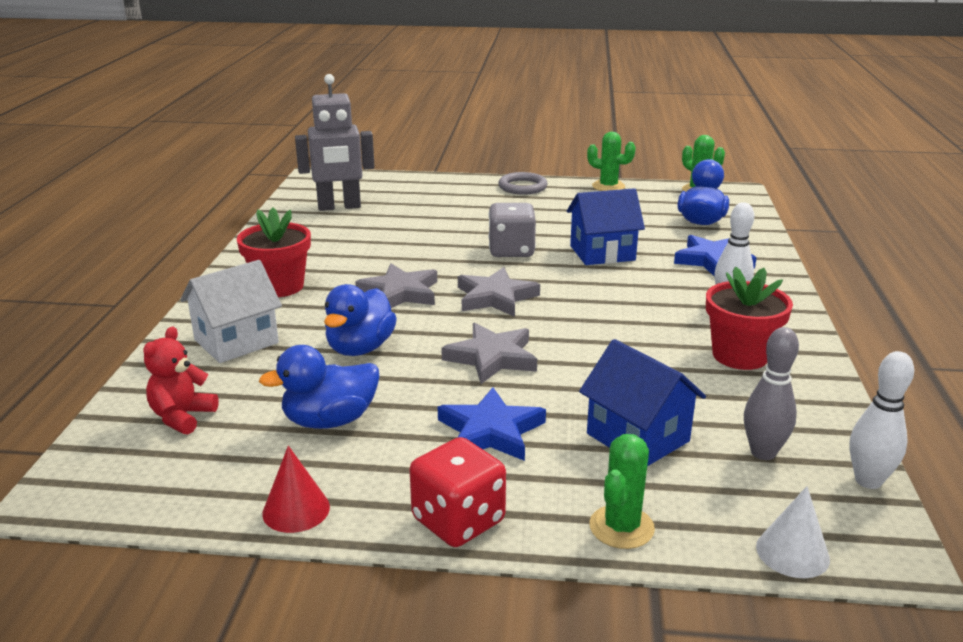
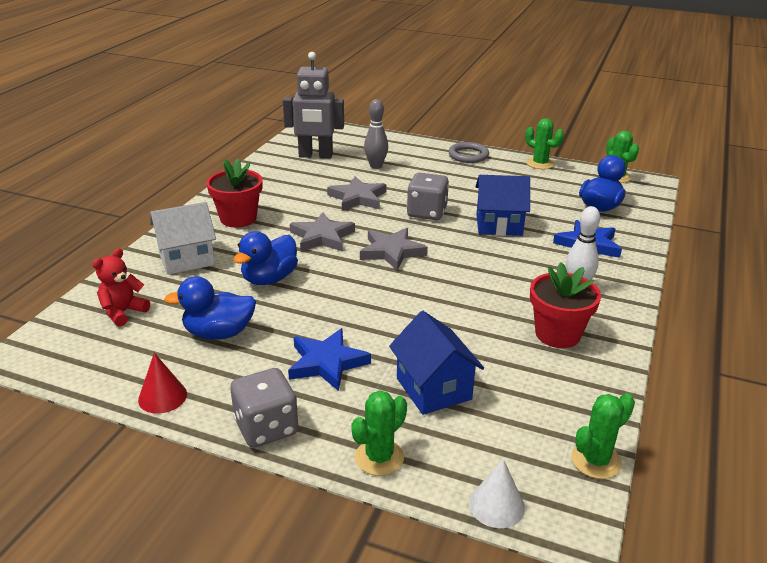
camera: 15 degrees right, 5 degrees up
(458, 521) = (266, 428): red dice -> grey dice
(492, 357) = (361, 303): grey star -> grey star (358, 198)
(763, 453) = (524, 420): grey bowling pin -> grey bowling pin (376, 166)
(868, 481) = (595, 461): white bowling pin -> green cactus

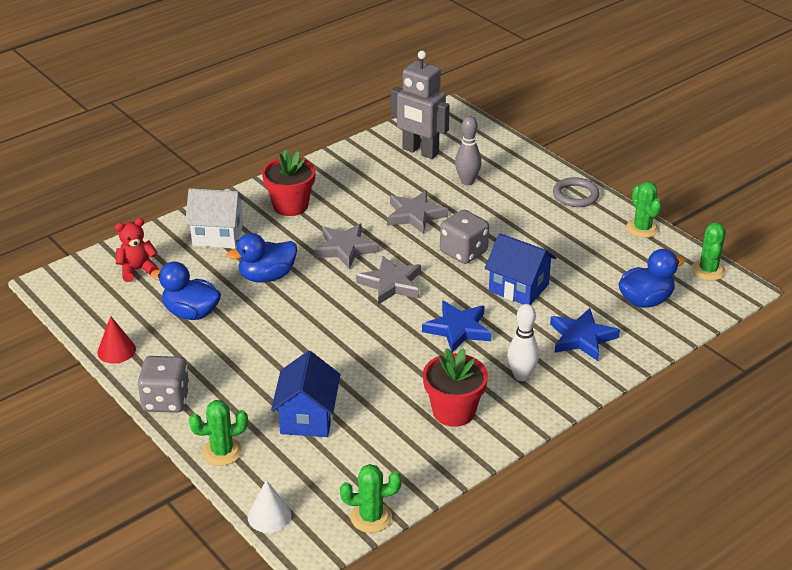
camera: 30 degrees right, 5 degrees up
(327, 363) = (248, 367): blue star -> blue star (458, 329)

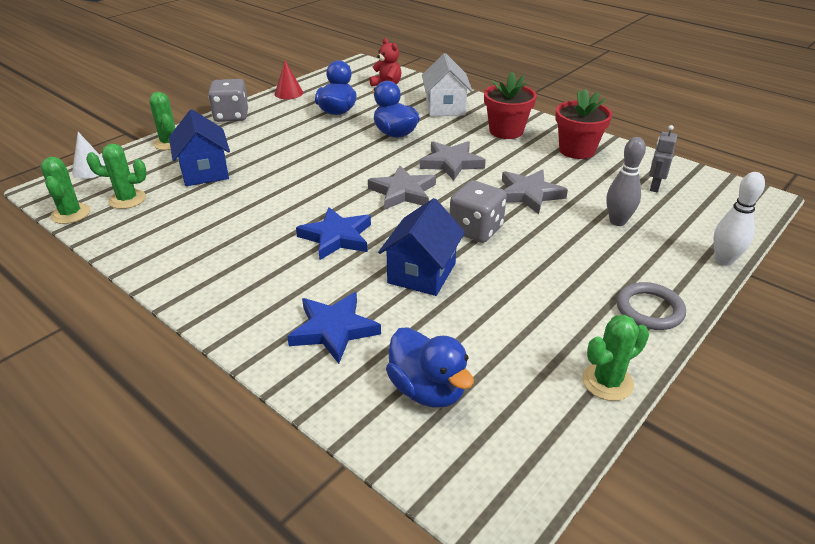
camera: 80 degrees right, 0 degrees up
(307, 418) = (205, 172): blue house -> blue house turned 75 degrees clockwise
(420, 151) = (654, 186): grey robot -> grey robot, size x0.51
(453, 411) = (204, 245): red flower pot -> red flower pot (577, 150)
(521, 376) = (260, 285): white bowling pin -> white bowling pin (724, 260)
(708, 270) = (531, 468): green cactus -> green cactus (127, 199)

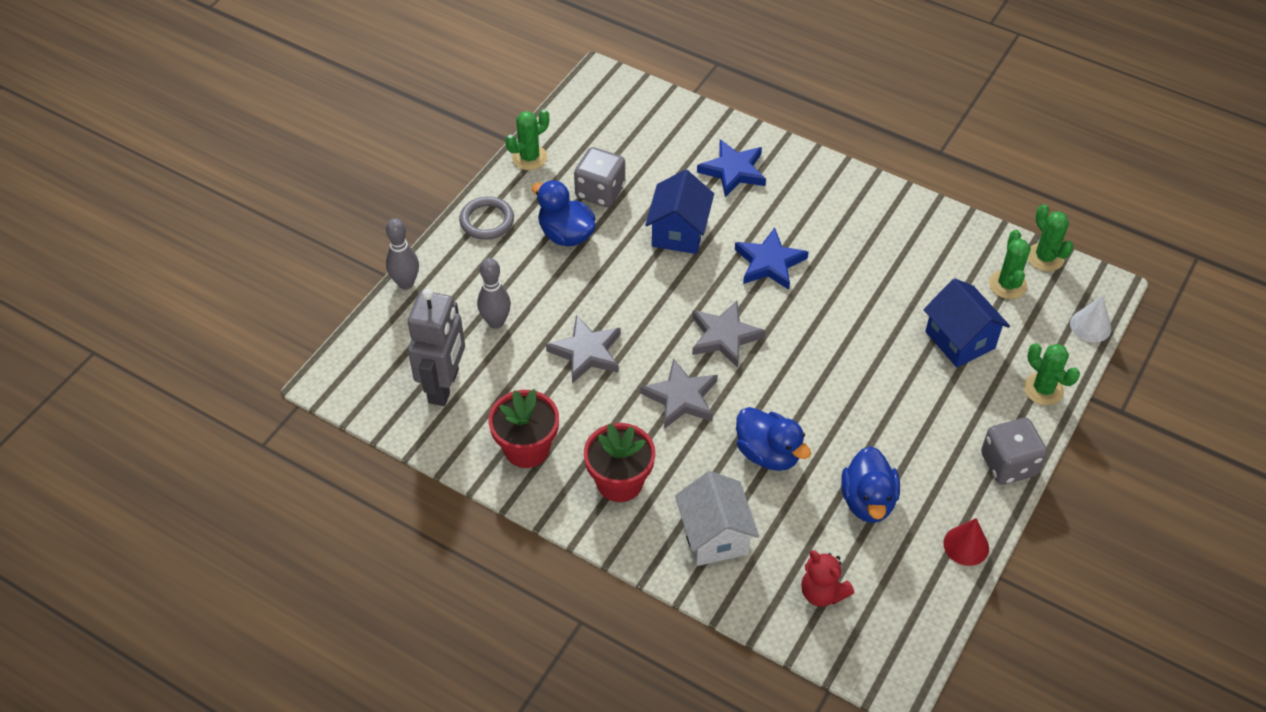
camera: 170 degrees right, 15 degrees up
(127, 199) = (1007, 285): green cactus -> green cactus turned 75 degrees counterclockwise
(427, 390) = (652, 137): blue duck -> blue duck (566, 234)
(476, 230) = (638, 290): grey dice -> grey dice (600, 192)
(654, 186) = (444, 386): grey robot -> grey robot, size x1.97
(724, 260) = (406, 283): white bowling pin -> grey bowling pin

